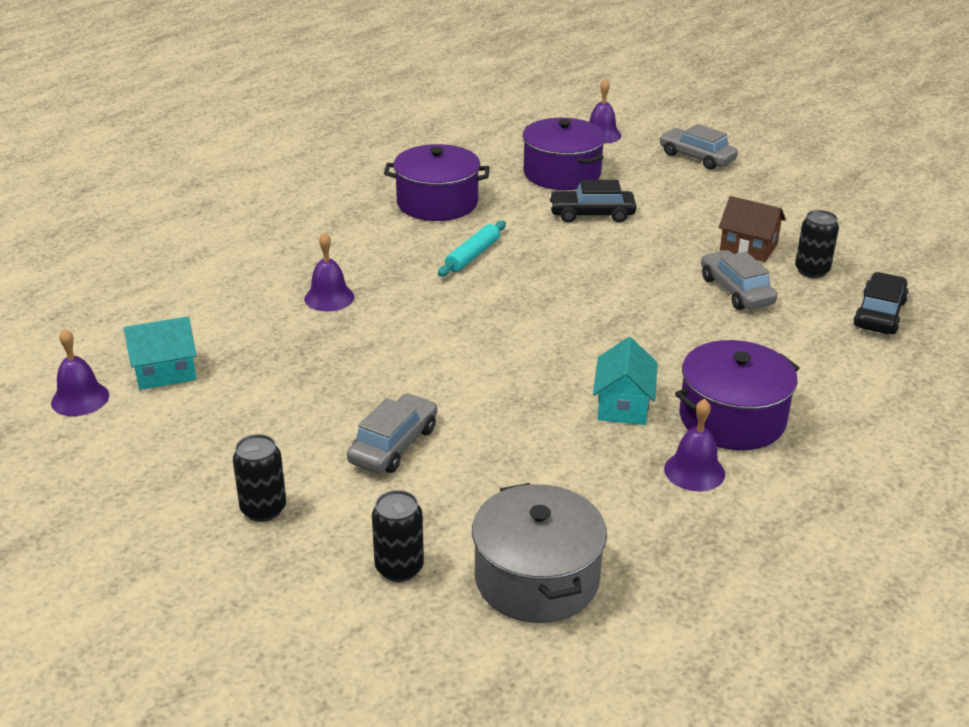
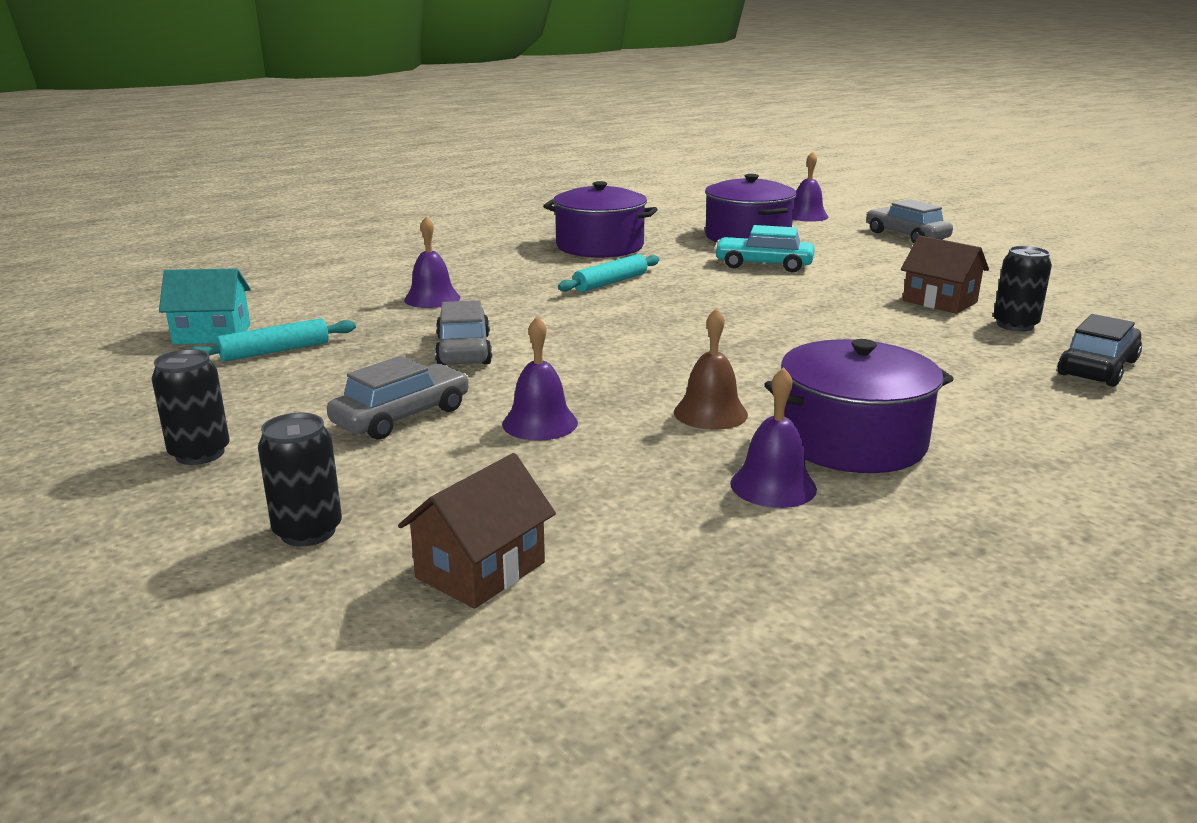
camera: 15 degrees right, 10 degrees down
(80, 399) = (107, 345): purple bell -> purple bell (540, 423)
(237, 385) = (275, 351): none -> turquoise rolling pin
(537, 578) = (480, 570): grey pot -> brown house
(591, 214) = (763, 265): black car -> turquoise car
(623, 405) = (710, 413): turquoise house -> brown bell
(736, 291) = (909, 332): grey car -> grey car (464, 350)

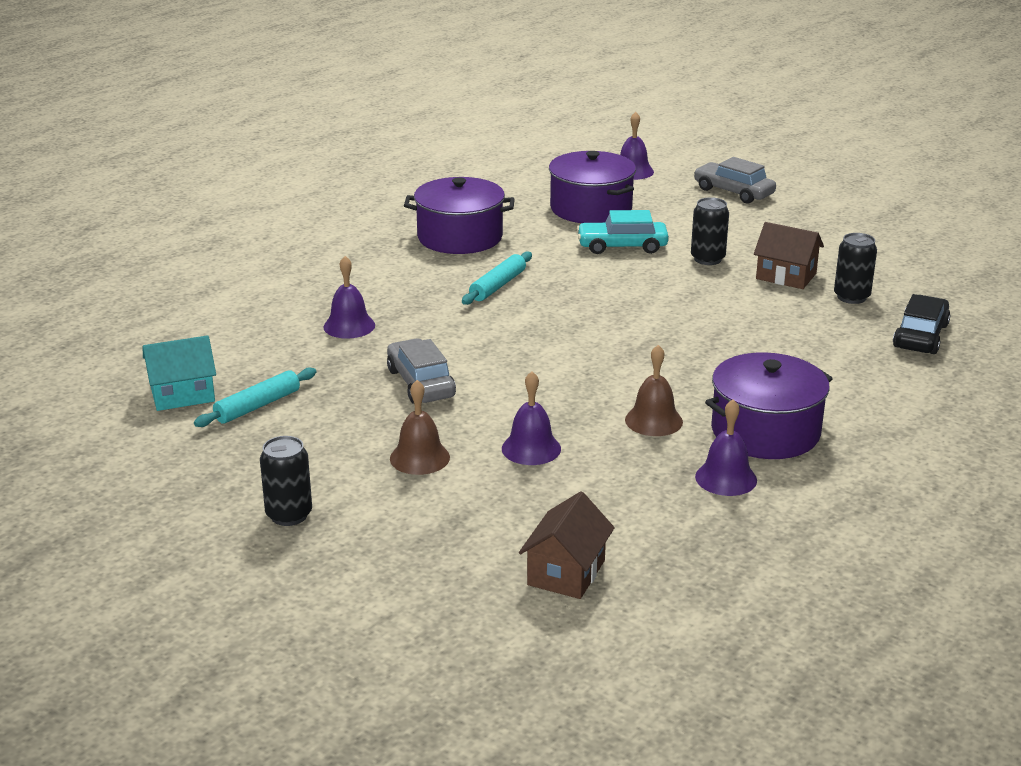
camera: 15 degrees left, 5 degrees up
(308, 531) = (427, 564): black can -> black can (707, 259)
(402, 416) = (419, 458): grey car -> brown bell

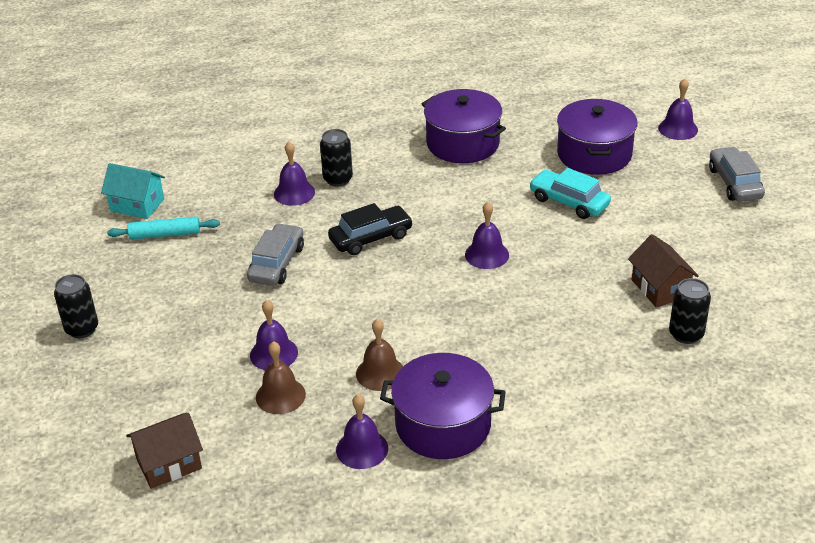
camera: 40 degrees right, 10 degrees up
(419, 458) = (201, 324): brown bell -> brown bell (280, 396)
(498, 286) = (431, 200): turquoise rolling pin -> none
(610, 305) = (487, 254): none -> purple bell
(707, 259) = (619, 243): black can -> black can (338, 179)
(920, 336) = (689, 400): black car -> black car (371, 238)

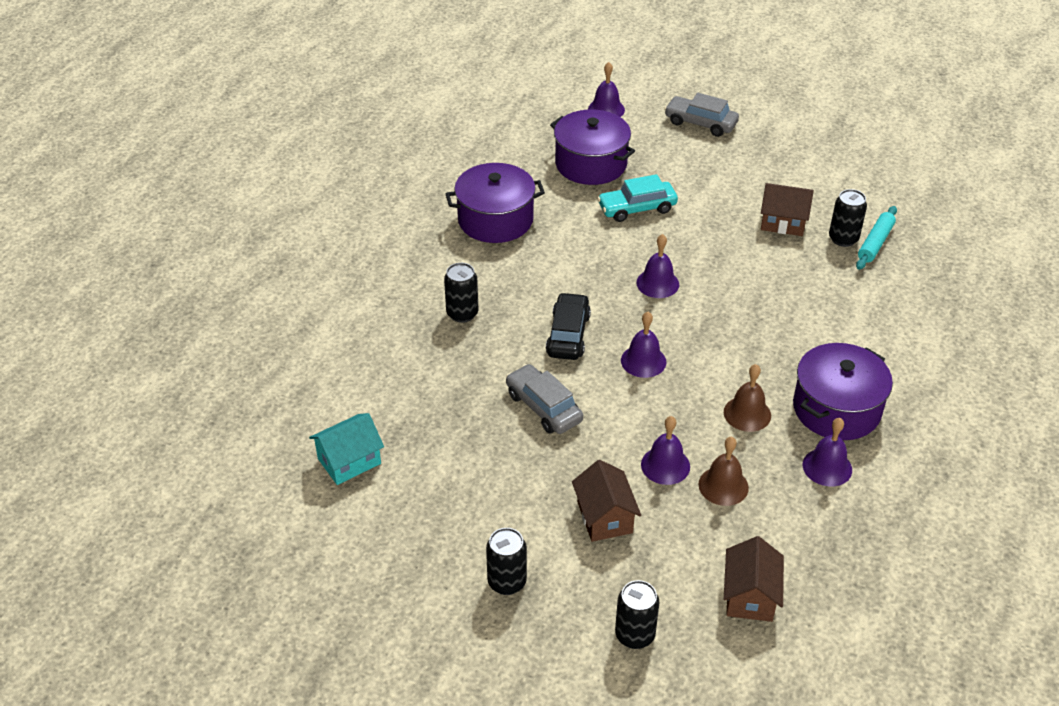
camera: 55 degrees left, 5 degrees up
(78, 417) = (635, 635): none -> black can
(165, 234) = (420, 462): turquoise rolling pin -> turquoise rolling pin (875, 243)
(188, 347) = (604, 517): none -> brown house
(294, 193) = (451, 349): purple bell -> purple bell (643, 361)

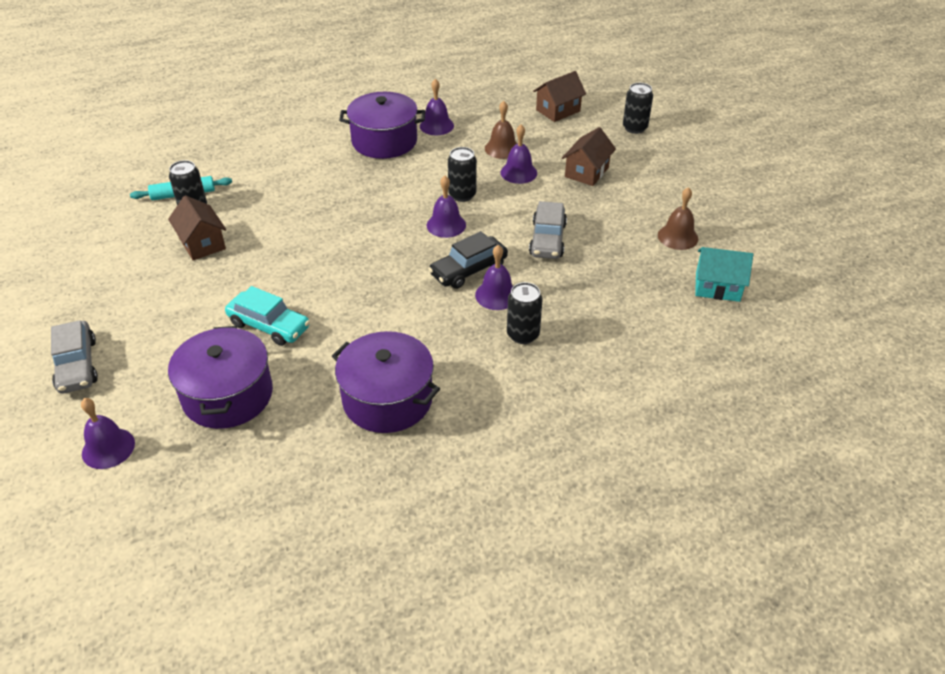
camera: 135 degrees left, 0 degrees up
(507, 582) = (677, 178): black can -> black can (462, 195)
(657, 283) = (356, 262): purple bell -> purple bell (496, 295)
(747, 413) = (434, 166): brown bell -> brown bell (678, 237)

